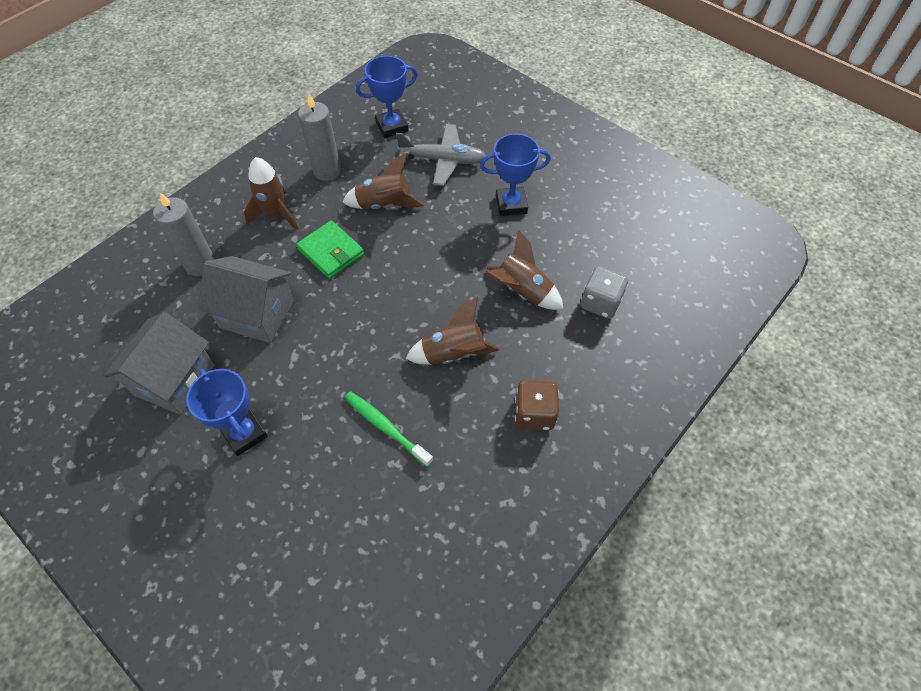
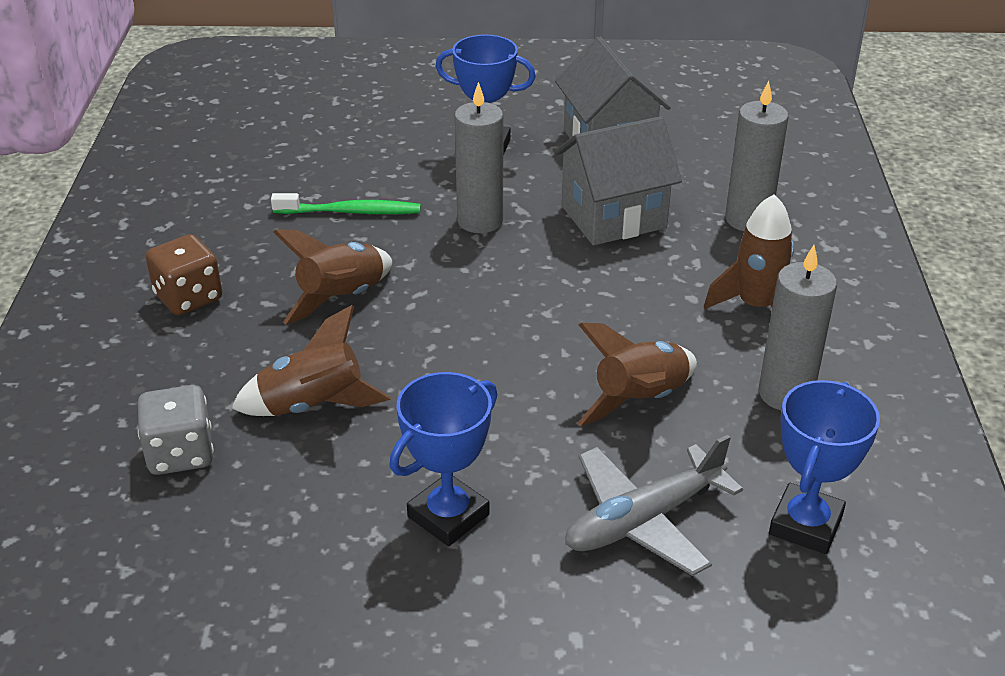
camera: 140 degrees right, 20 degrees down
(325, 363) = (480, 221): none -> grey candle
(331, 252) = (624, 309): green wallet -> none

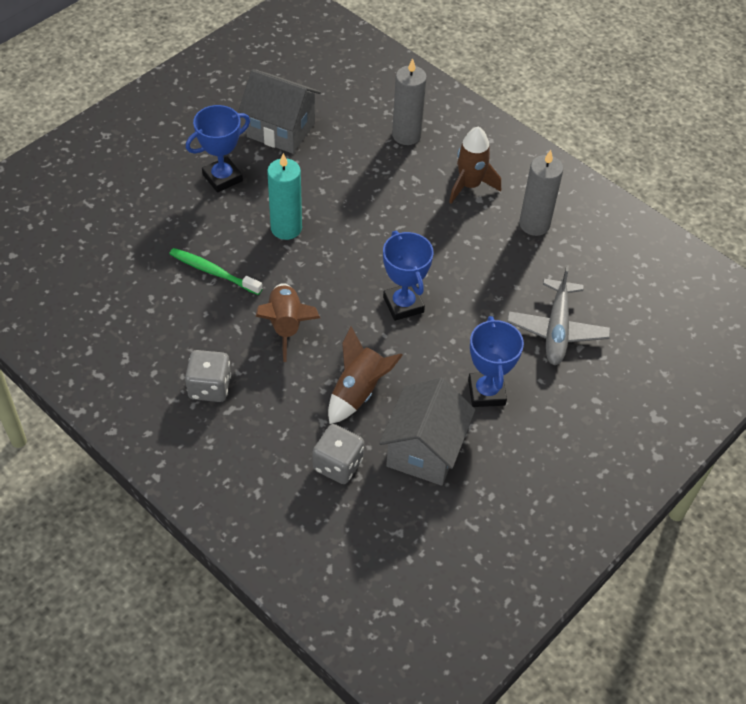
camera: 50 degrees left, 15 degrees up
(188, 297) = (210, 387): brown dice -> grey dice
(351, 212) = (213, 272): green toothbrush -> green toothbrush turned 105 degrees counterclockwise
(480, 221) = (286, 228): grey candle -> turquoise candle
(613, 217) = (345, 178): grey house -> grey house (424, 450)
(640, 400) = (485, 273): brown rocket -> none
(805, 524) = (611, 282): blue trophy -> blue trophy (403, 305)

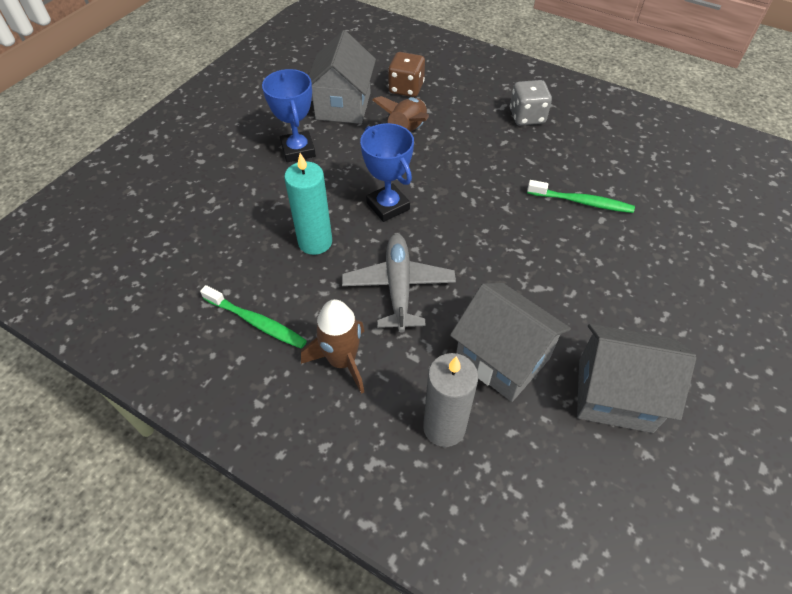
camera: 170 degrees right, 0 degrees up
(222, 178) = (641, 306): blue trophy -> none
(286, 228) = (536, 259): turquoise candle -> turquoise candle (315, 242)
(286, 325) = (489, 169): brown rocket -> none
(338, 464) = (406, 88): grey dice -> brown dice
(349, 165) = (502, 358): none -> grey house
(534, 224) = (256, 322): grey candle -> green toothbrush
(557, 330) = (233, 210): grey plane -> grey plane (398, 287)

